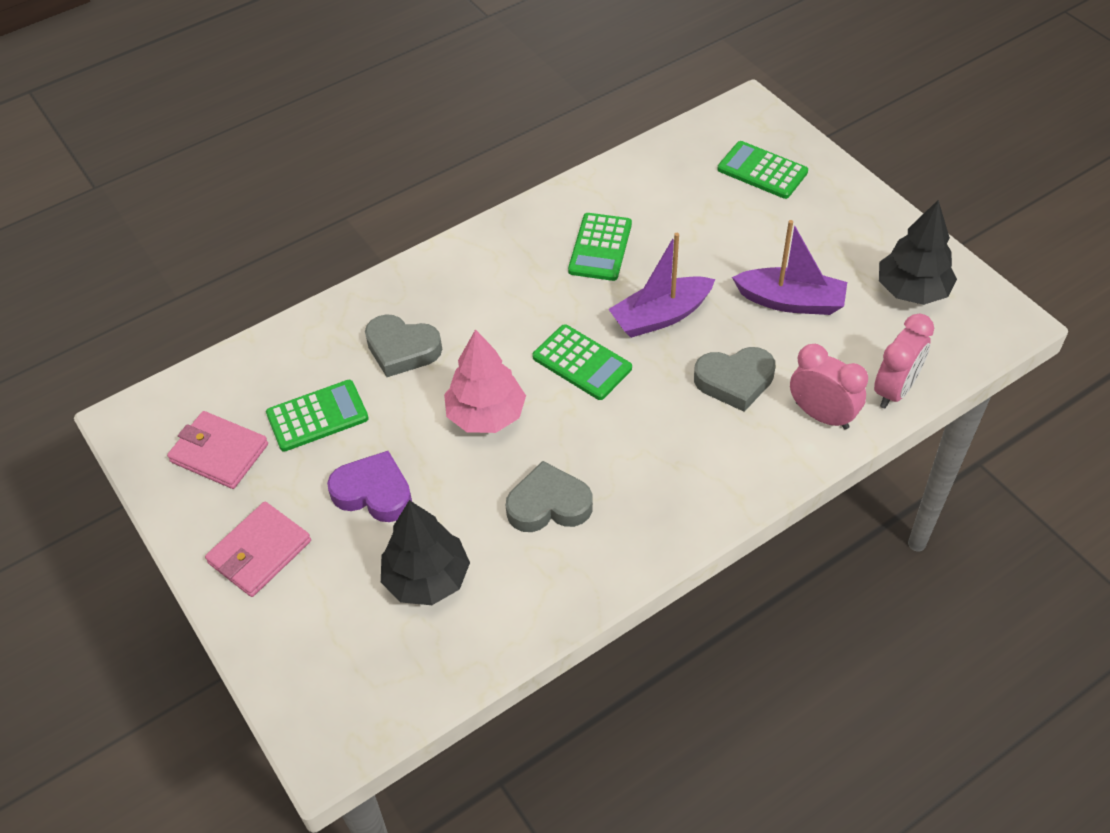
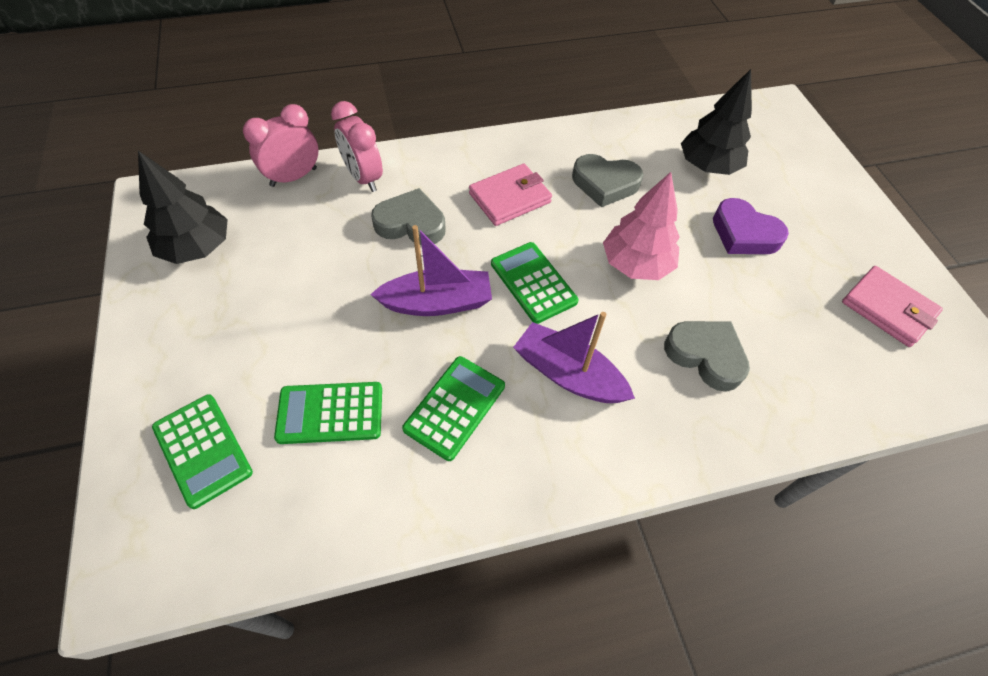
camera: 165 degrees left, 5 degrees up
(260, 552) = (838, 219): pink wallet -> pink wallet (510, 198)
(317, 416) = (794, 313): green calculator -> green calculator (330, 413)
(791, 301) = (309, 275): purple boat -> purple boat (568, 374)

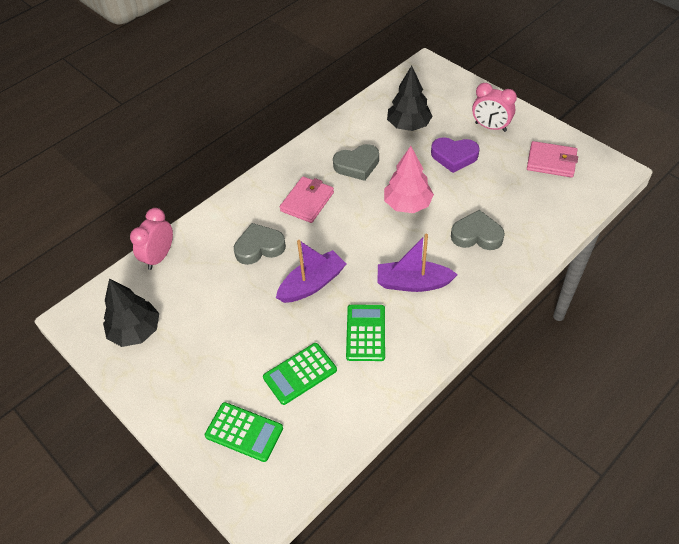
camera: 25 degrees left, 5 degrees down
(363, 178) = (206, 234): pink clock -> pink clock (490, 127)
(533, 282) = (358, 244): green calculator -> none

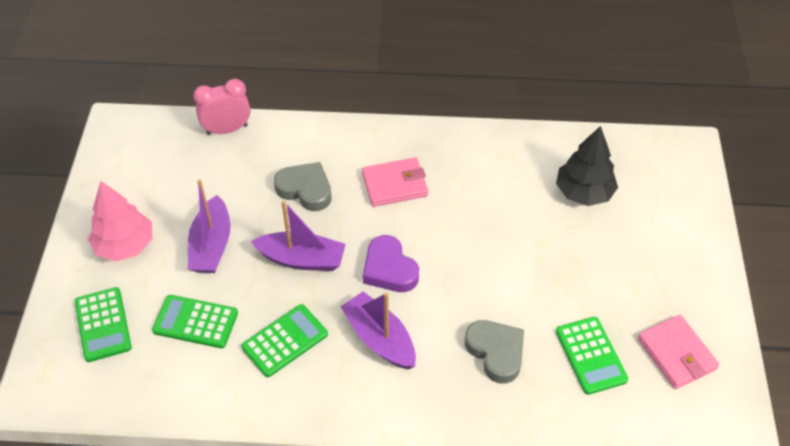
camera: 45 degrees right, 0 degrees up
(136, 331) = (138, 174): black tree -> none
(247, 326) = (211, 245): none -> purple boat
(357, 165) = (482, 189): grey heart -> none
(407, 204) = (475, 265): pink tree -> pink tree (125, 245)
(454, 156) = (583, 260): purple heart -> purple heart (389, 269)
(490, 127) = (664, 264): pink clock -> none
(518, 196) = (590, 355): none -> green calculator

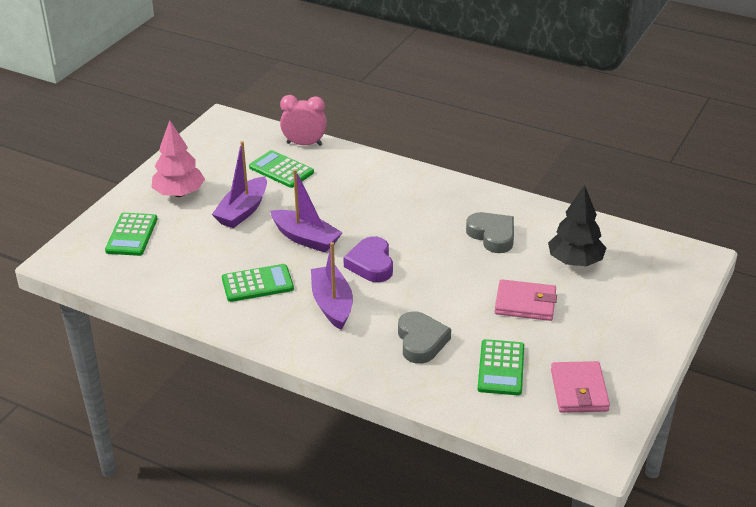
camera: 25 degrees right, 15 degrees down
(195, 322) = (199, 253): green calculator -> green calculator (281, 170)
(305, 189) = (339, 197): grey heart -> grey heart (492, 236)
(395, 185) = (414, 213): pink wallet -> pink wallet (525, 303)

